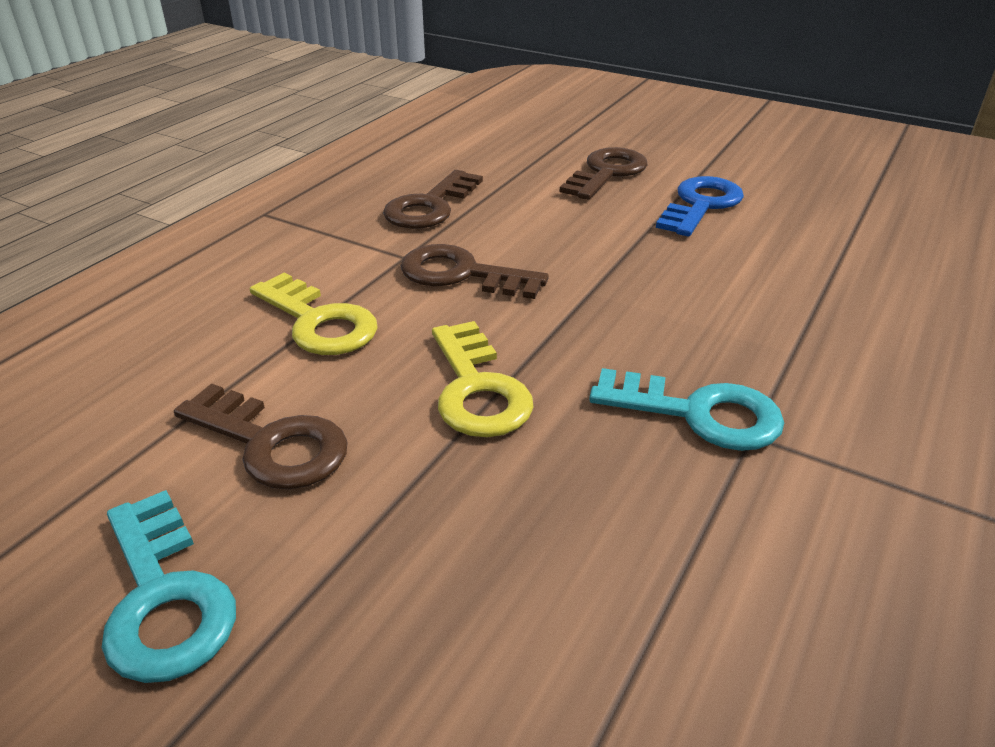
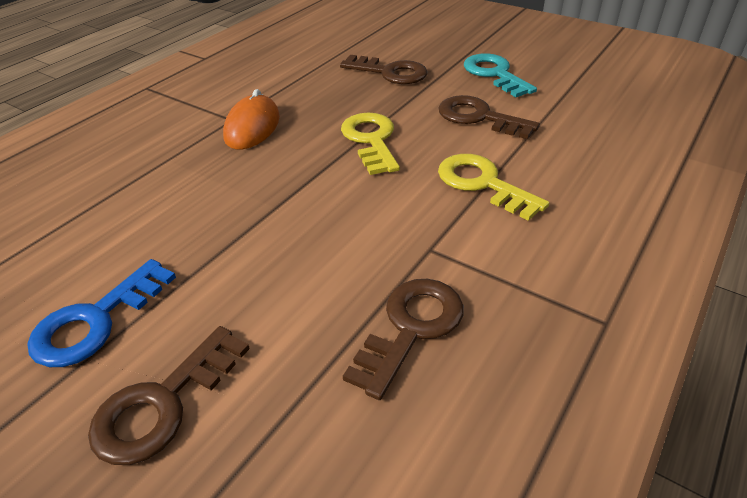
camera: 175 degrees left, 5 degrees up
(461, 274) = (377, 225): brown key -> brown key (390, 72)
(699, 414) = (252, 127): turquoise key -> orange mouse

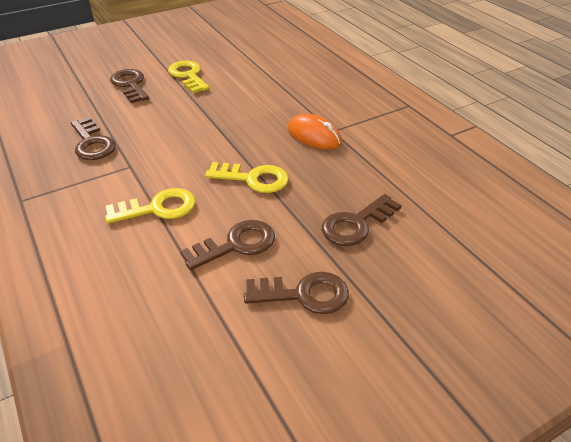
camera: 115 degrees right, 0 degrees up
(96, 321) = (188, 76): blue key -> yellow key
(494, 74) = (304, 294): turquoise key -> brown key

